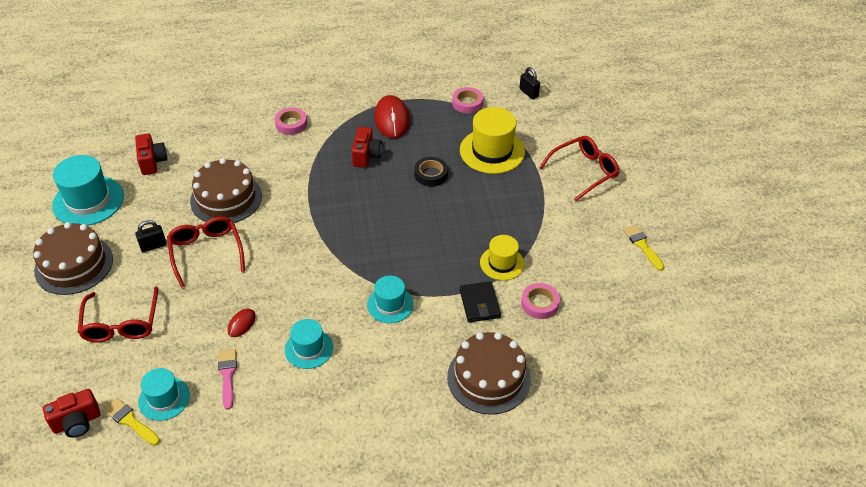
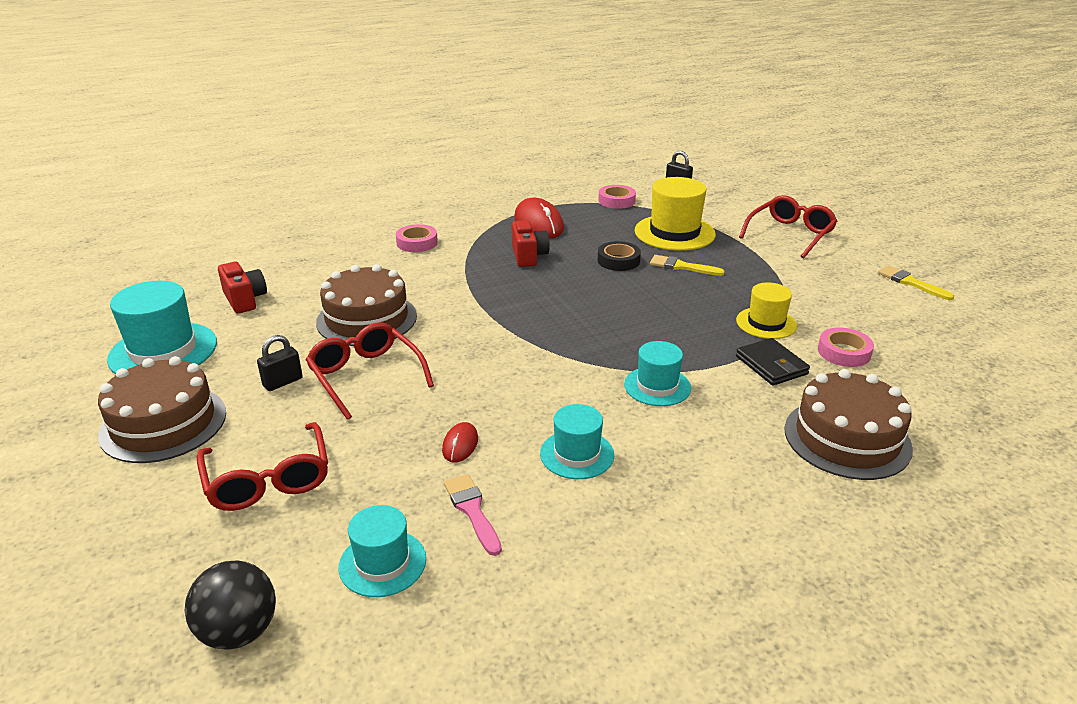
camera: 15 degrees left, 15 degrees down
(77, 422) = (239, 631): red camera -> black ball
(130, 421) = (337, 608): yellow brush -> yellow brush (681, 267)

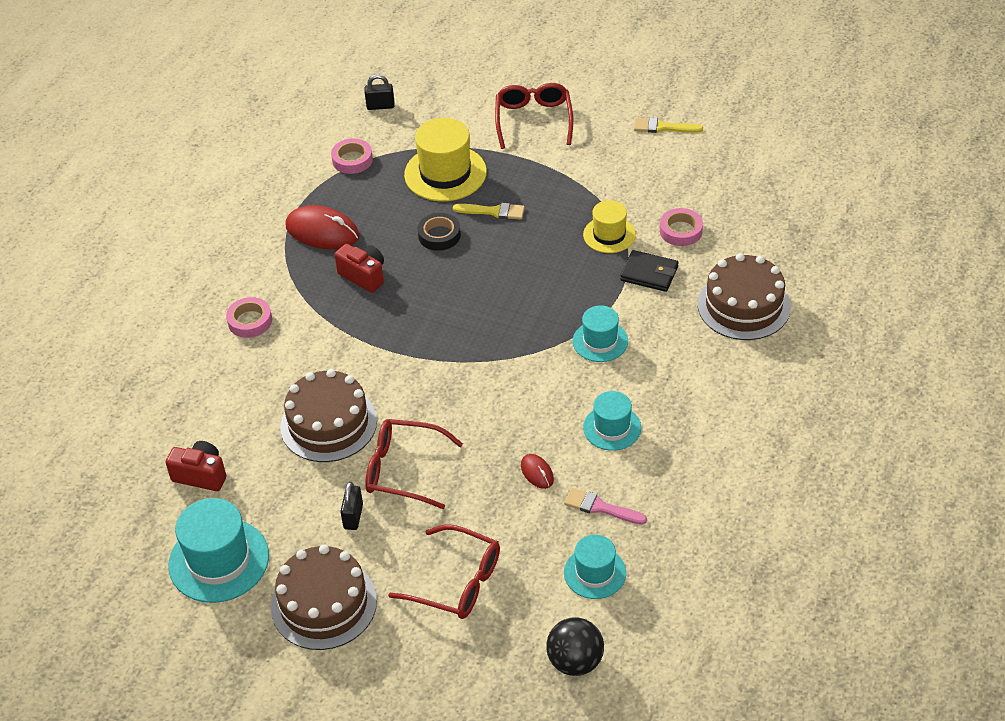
camera: 40 degrees left, 15 degrees up
(681, 267) = (493, 211): yellow brush -> yellow brush turned 150 degrees counterclockwise

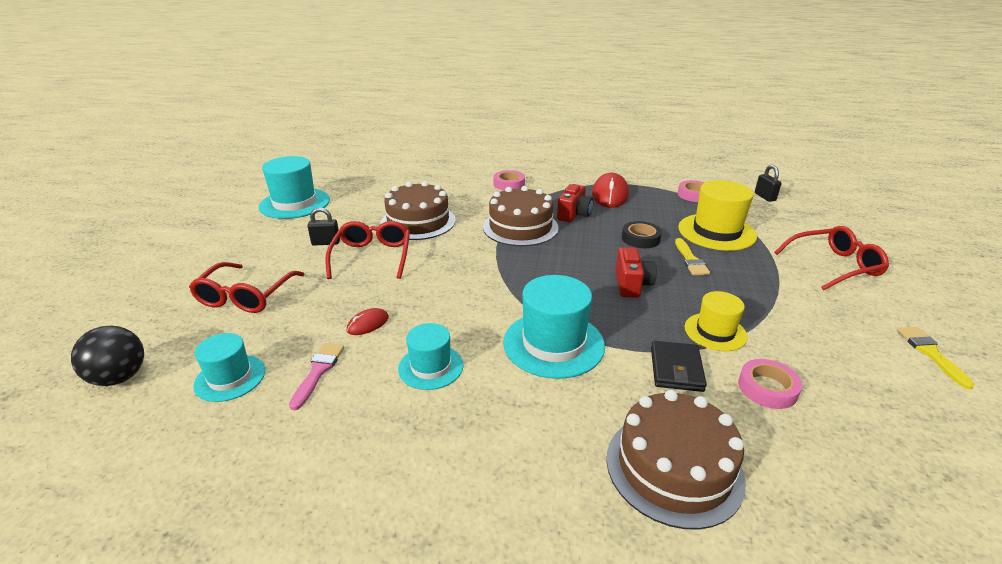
camera: 75 degrees right, 15 degrees down
(201, 475) = (369, 188): red camera -> red camera (632, 285)
(324, 604) = (244, 243): brown cake -> brown cake (520, 227)
(600, 341) = (553, 344): turquoise hat -> turquoise hat, size x1.64

